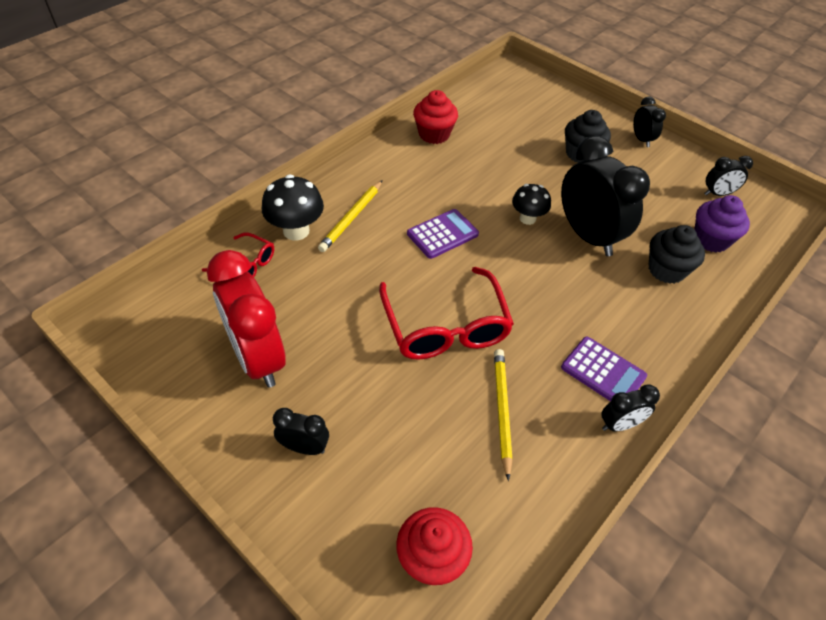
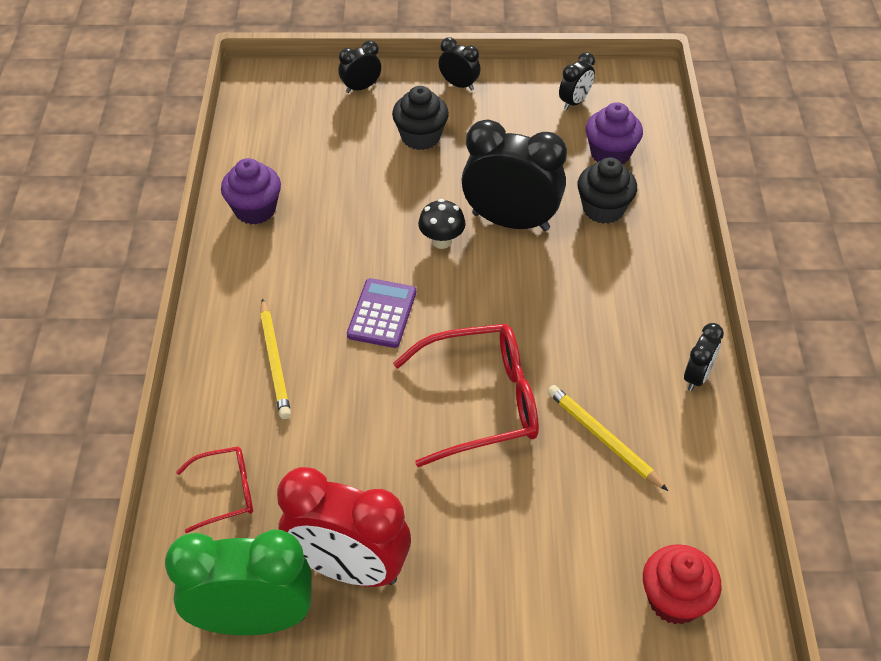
camera: 40 degrees left, 0 degrees up
(179, 342) = (253, 619): none -> green clock
(296, 231) = (234, 417): black mushroom -> none
(304, 447) = (483, 606): black clock -> black clock (361, 87)
(434, 134) = (255, 210): red cupcake -> purple cupcake
(445, 327) = (481, 402): red glasses -> red glasses turned 45 degrees counterclockwise
(603, 372) = (644, 341): purple calculator -> none

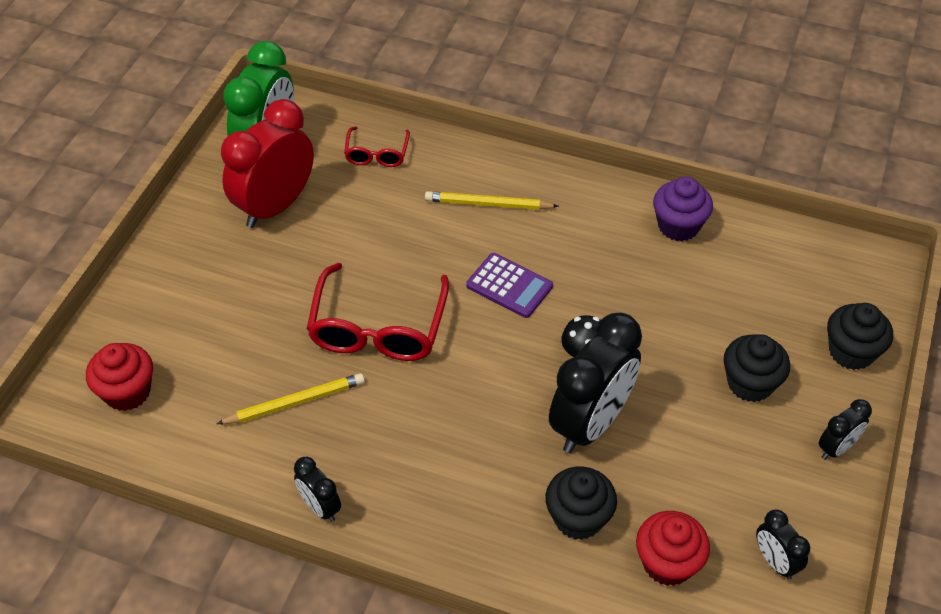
camera: 110 degrees right, 0 degrees up
(361, 87) = (851, 352): black clock -> black cupcake
(610, 154) = (667, 563): purple cupcake -> red cupcake

